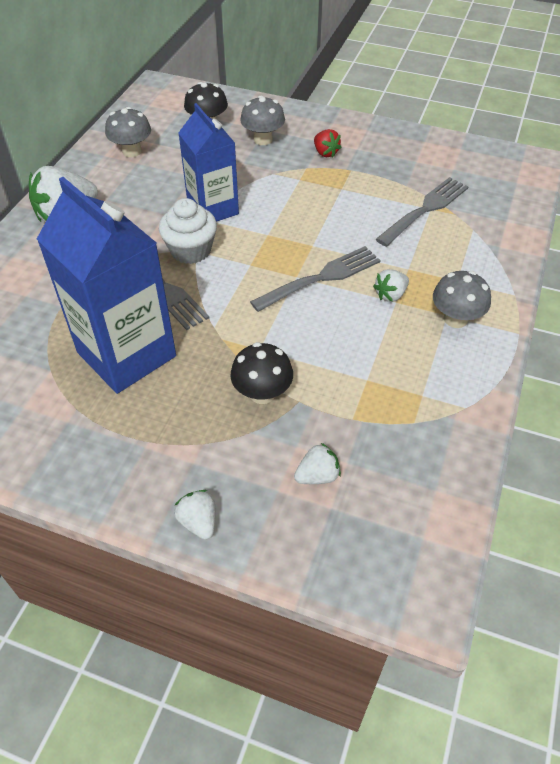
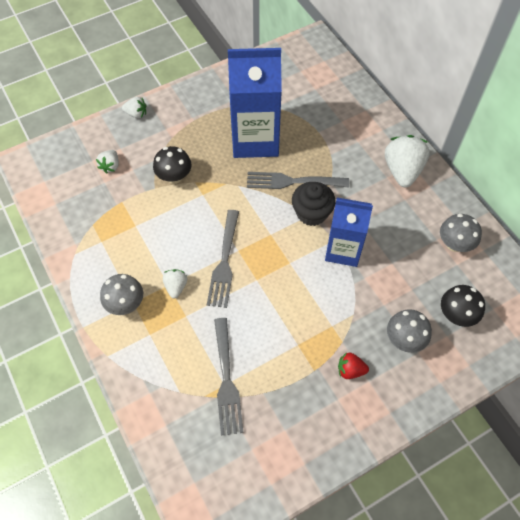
camera: 130 degrees right, 10 degrees up
(191, 250) = (311, 213): white cupcake -> black cupcake

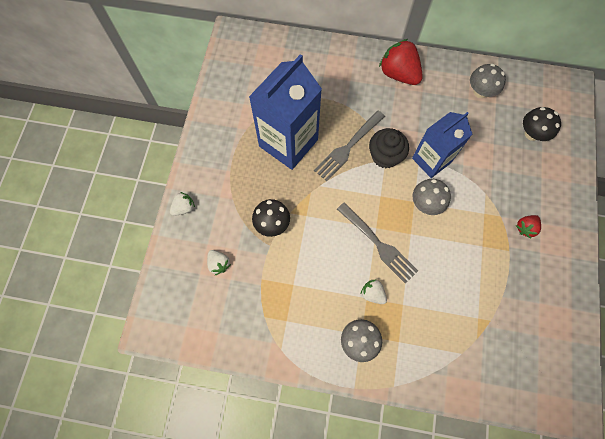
camera: 50 degrees left, 10 degrees up
(226, 379) = (474, 313): grey fork -> none
(402, 171) = (398, 74): white strawberry -> red strawberry
(404, 339) = (526, 178): grey mushroom -> grey mushroom (426, 204)

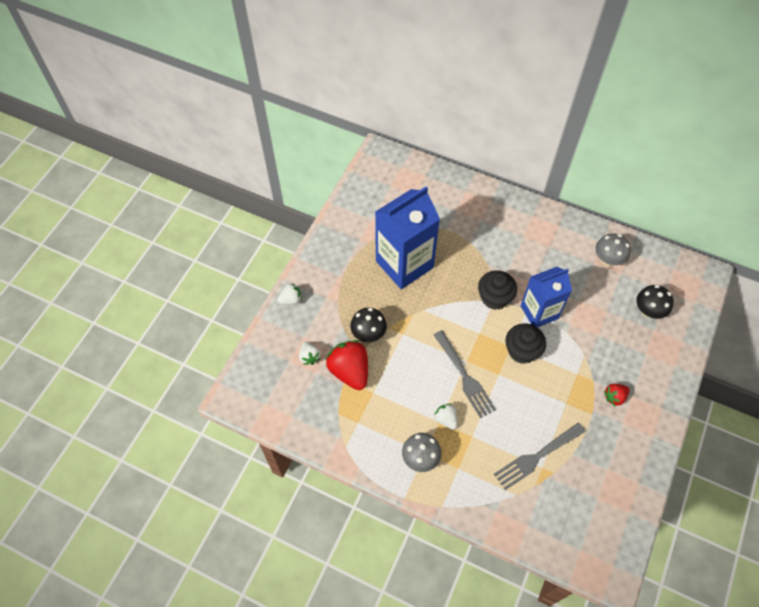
camera: 15 degrees right, 10 degrees down
(348, 147) = (461, 281): grey fork -> grey fork (537, 456)
(398, 74) = (530, 225): red strawberry -> red strawberry (350, 371)
(426, 204) = (522, 351): grey mushroom -> black cupcake

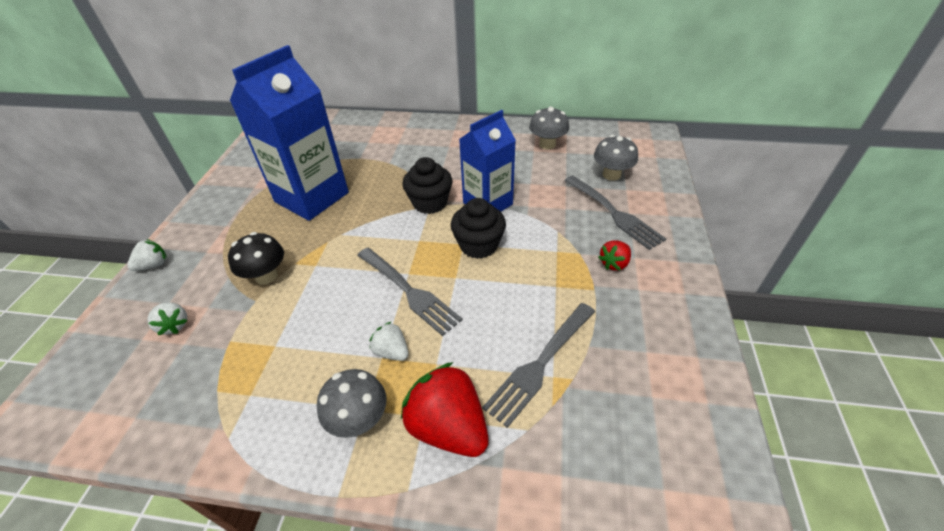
camera: 15 degrees left, 15 degrees down
(350, 371) = (238, 327): red strawberry -> red strawberry (448, 426)
(633, 351) = (613, 213): none -> grey fork
(648, 311) = (611, 175): black mushroom -> grey mushroom

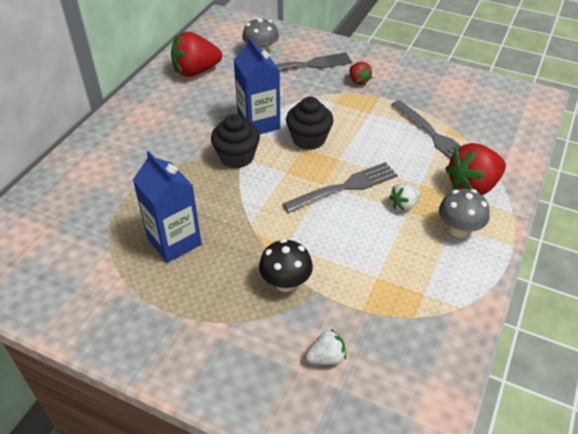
camera: 75 degrees left, 0 degrees up
(153, 265) = (221, 389): white strawberry -> none
(312, 197) = (174, 241): blue carton -> blue carton, size x0.66
(547, 144) = (196, 71): grey mushroom -> red strawberry

